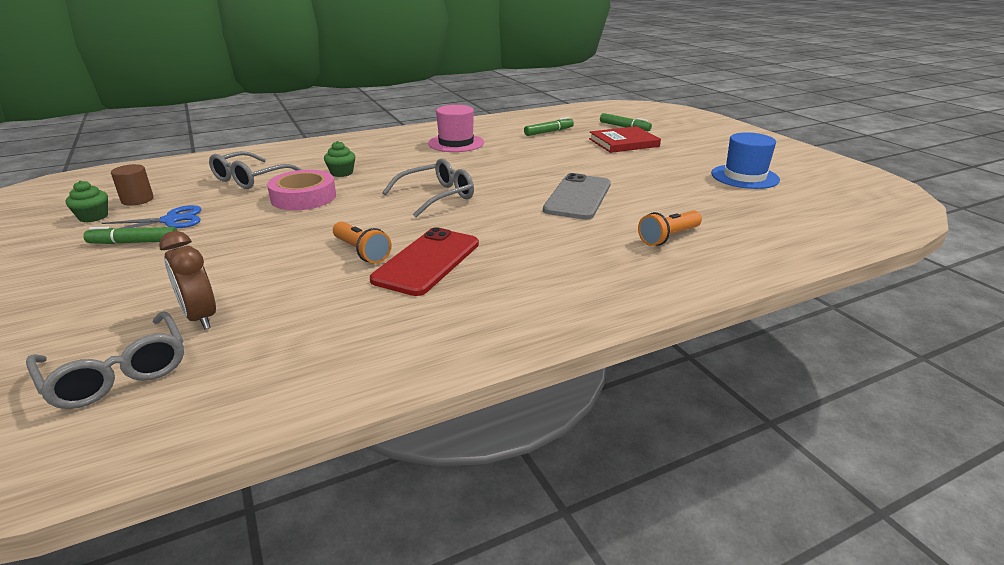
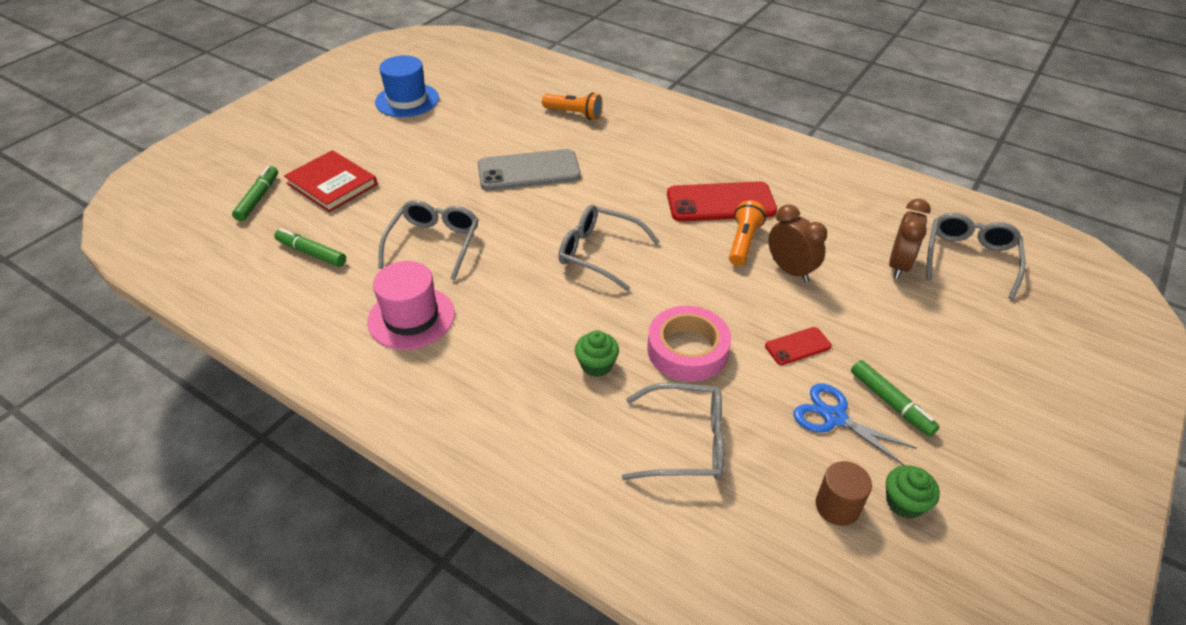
camera: 120 degrees left, 15 degrees up
(234, 231) = (798, 346): none -> red phone
(297, 259) = (790, 270): none -> brown clock
(518, 156) = (434, 244): none -> grey glasses

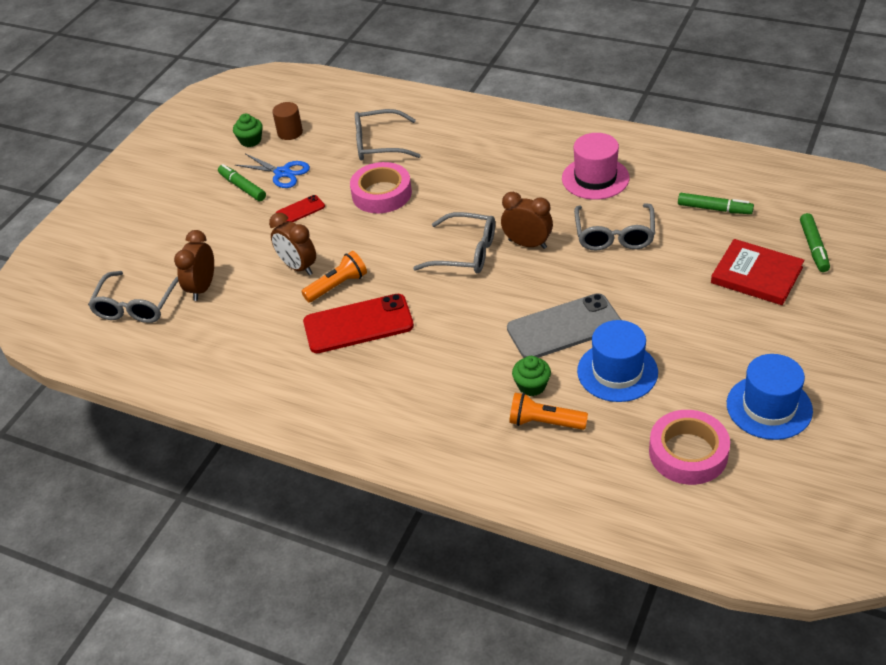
camera: 175 degrees right, 0 degrees up
(482, 86) = (688, 453): none -> pink tape
(502, 135) = (617, 372): none -> blue hat
(529, 251) = (527, 244): none -> brown clock
(596, 365) = (445, 174): green cupcake -> green cupcake (532, 386)
(743, 242) = (337, 286): orange flashlight -> orange flashlight turned 135 degrees counterclockwise

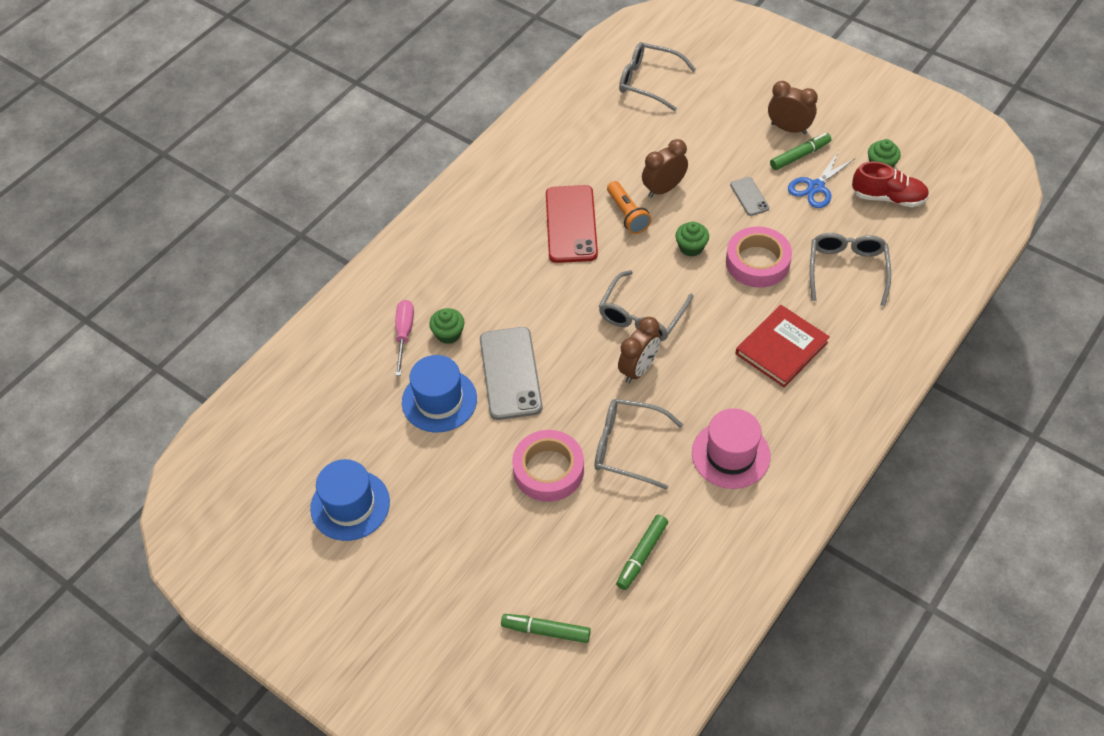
camera: 100 degrees right, 10 degrees up
(202, 288) = (657, 123): brown clock -> brown clock (788, 128)
(290, 132) = (888, 197): brown cylinder -> red shoe
(300, 210) = (749, 196): red phone -> grey phone
(372, 236) = (691, 247): none -> green cupcake
(544, 422) = (404, 334): orange flashlight -> pink screwdriver
(688, 453) = (328, 427): pink tape -> pink tape (548, 470)
(756, 275) = (523, 558): red book -> red book (781, 348)

